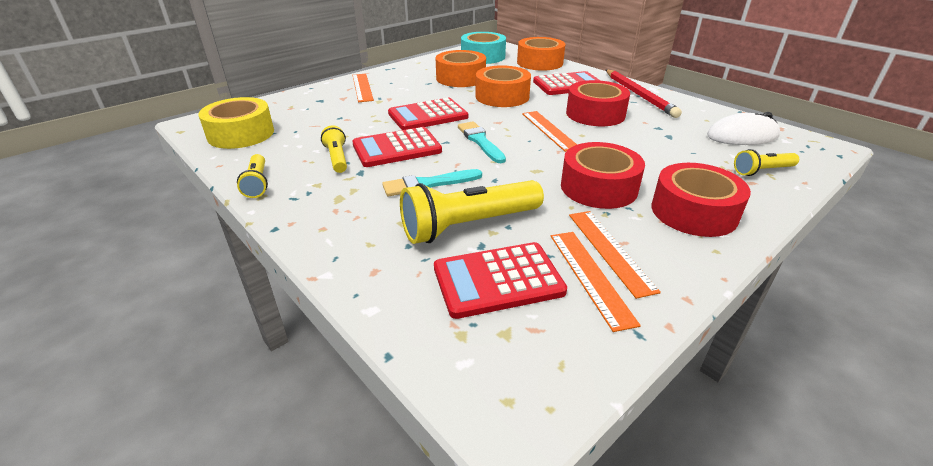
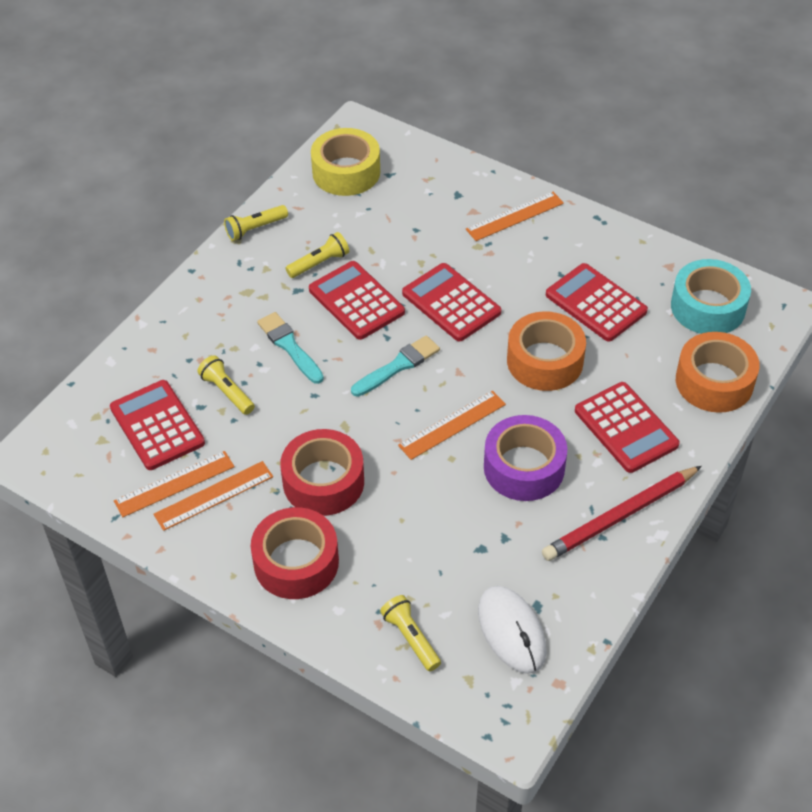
camera: 75 degrees right, 15 degrees up
(460, 78) = (596, 303): orange tape -> red calculator
(469, 225) = (227, 392): yellow flashlight -> yellow flashlight, size x0.54
(595, 114) = (524, 467): red tape -> purple tape

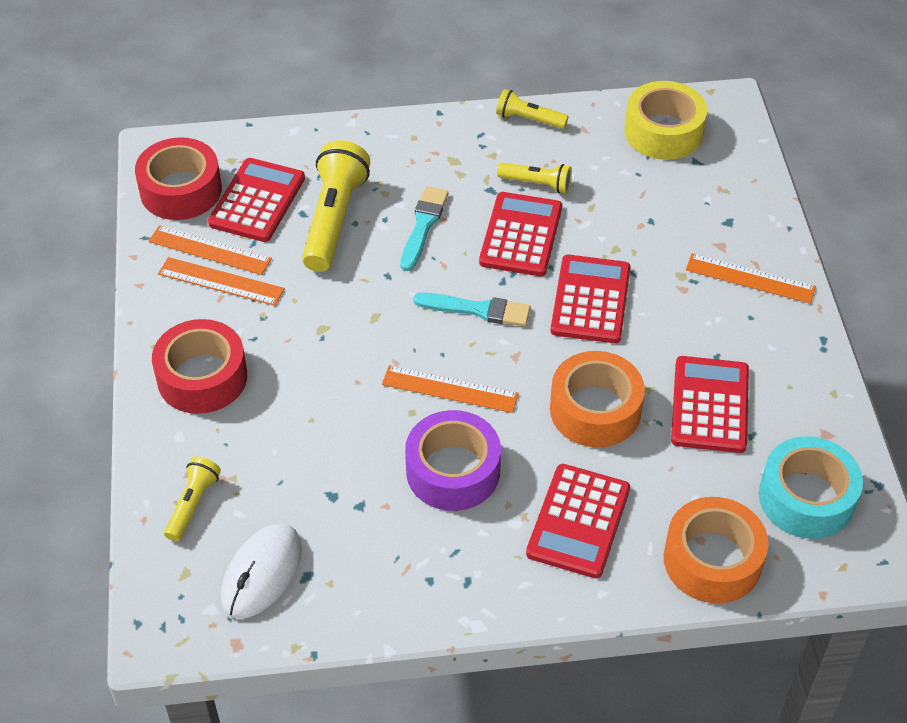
camera: 50 degrees right, 0 degrees up
(227, 392) = (334, 219): yellow flashlight -> yellow flashlight, size x1.85
(323, 482) = (301, 341): red tape -> red tape (181, 190)
(620, 516) = (467, 579): red pencil -> none

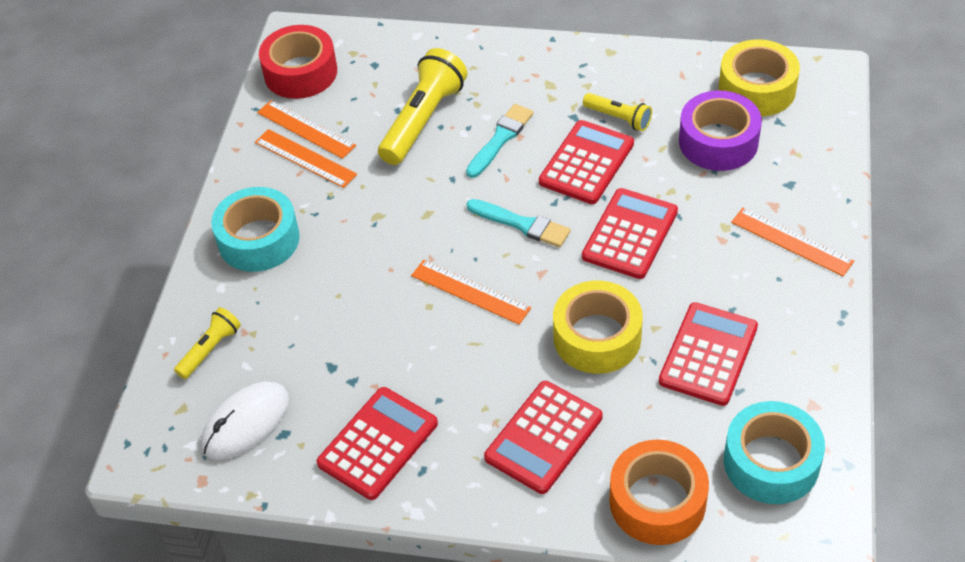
camera: 20 degrees right, 0 degrees up
(202, 377) = (259, 240): red tape -> turquoise tape
(257, 201) = (362, 92): red calculator -> red calculator (378, 443)
(453, 471) = (446, 367): purple tape -> purple tape (718, 141)
(529, 119) = (633, 57): yellow flashlight -> none
(595, 410) = (597, 337): orange tape -> yellow tape

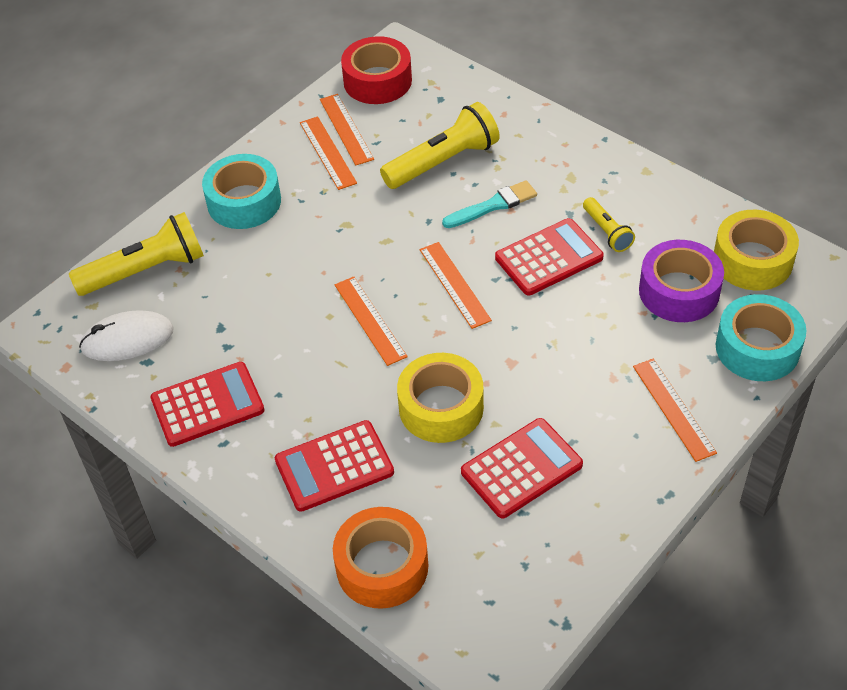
camera: 30 degrees right, 0 degrees up
(210, 349) = (145, 270): yellow flashlight -> yellow flashlight, size x1.85
(522, 224) = (454, 284): turquoise brush -> orange ruler
(630, 234) = (537, 335): red calculator -> none
(771, 462) = (501, 586): turquoise tape -> turquoise tape (757, 348)

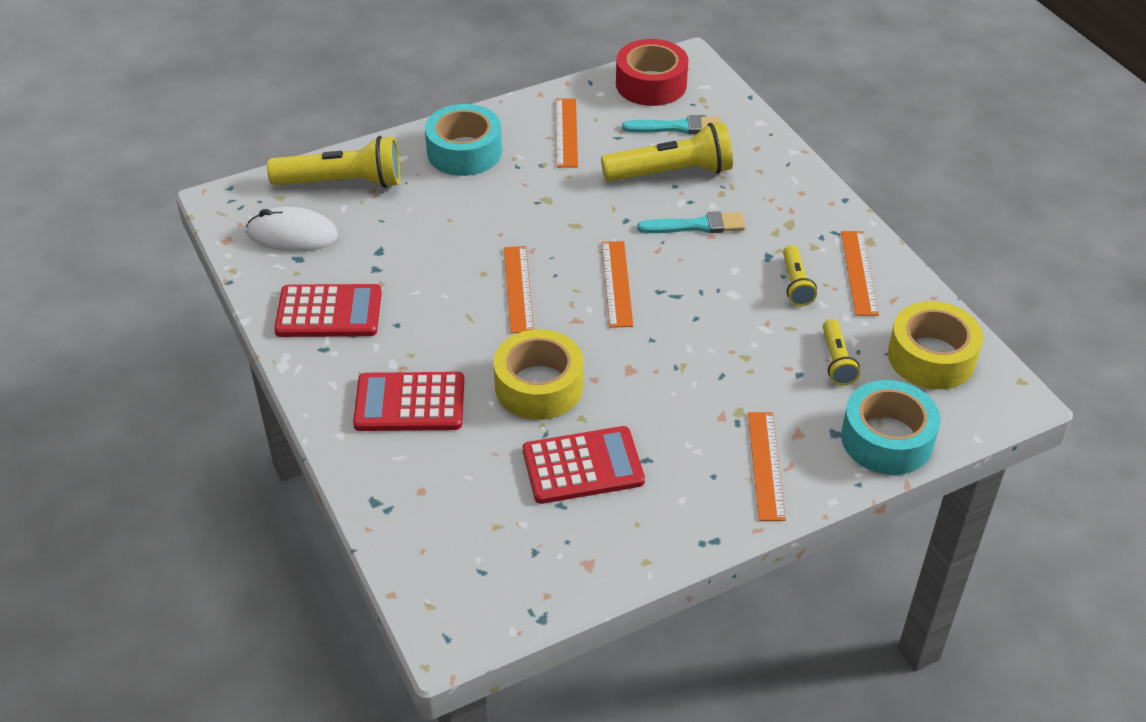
camera: 20 degrees right, 5 degrees down
(346, 129) = (596, 117): orange ruler -> orange ruler (859, 272)
(382, 566) = (401, 504): orange tape -> none
(424, 116) = (677, 127): none -> turquoise brush
(549, 258) = (723, 289): red calculator -> none
(679, 291) = (836, 361): purple tape -> yellow flashlight

